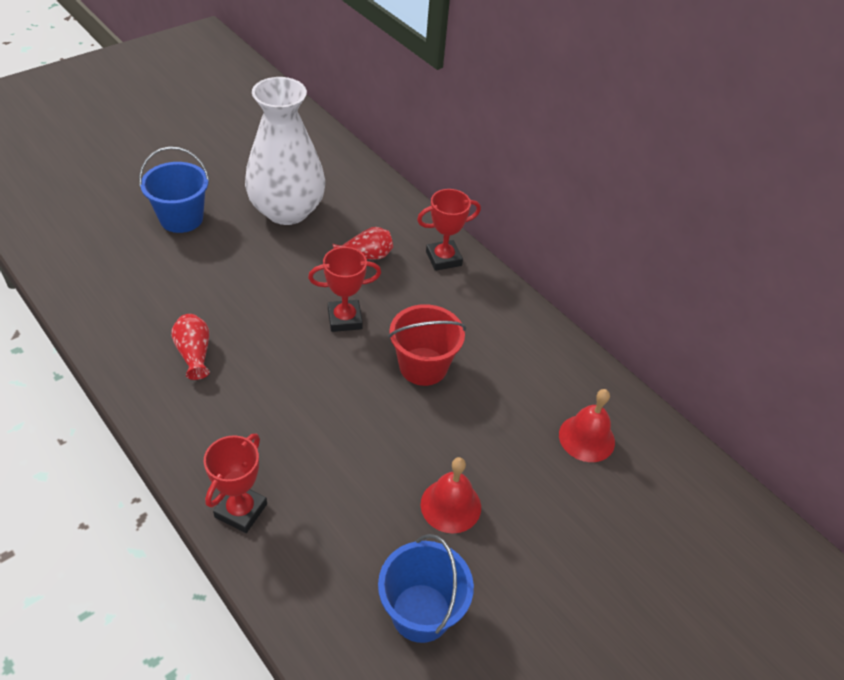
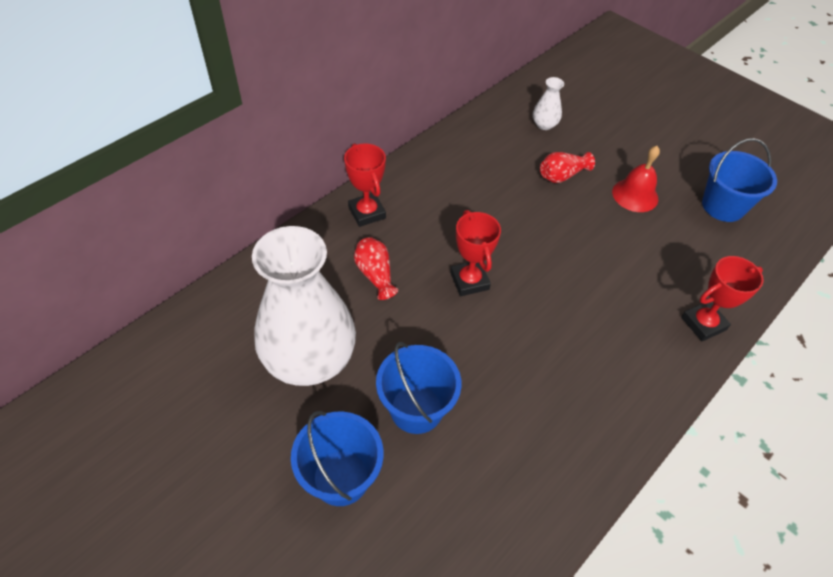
camera: 95 degrees left, 5 degrees up
(194, 353) = (555, 402): red vase -> red vase (562, 175)
(221, 264) = (416, 409): none -> blue bucket
(241, 510) = (703, 323): red trophy -> red trophy turned 45 degrees counterclockwise
(423, 366) = (508, 219): red bucket -> none
(586, 438) = (544, 125): red bell -> white vase

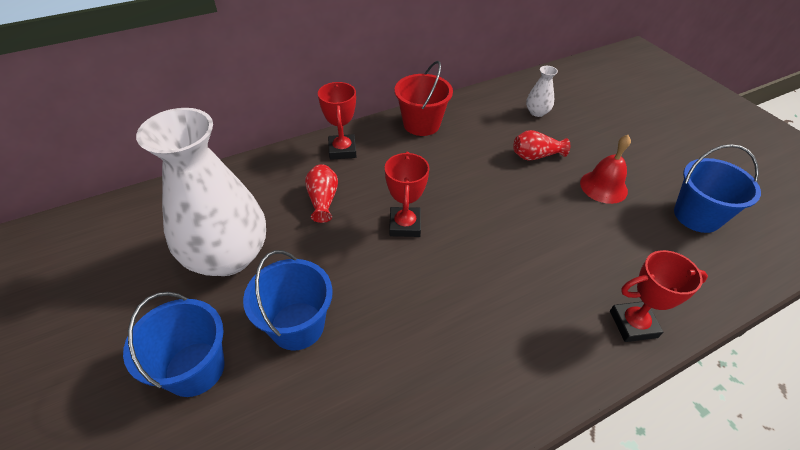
camera: 20 degrees right, 5 degrees down
(435, 163) = (421, 124): none -> red bucket

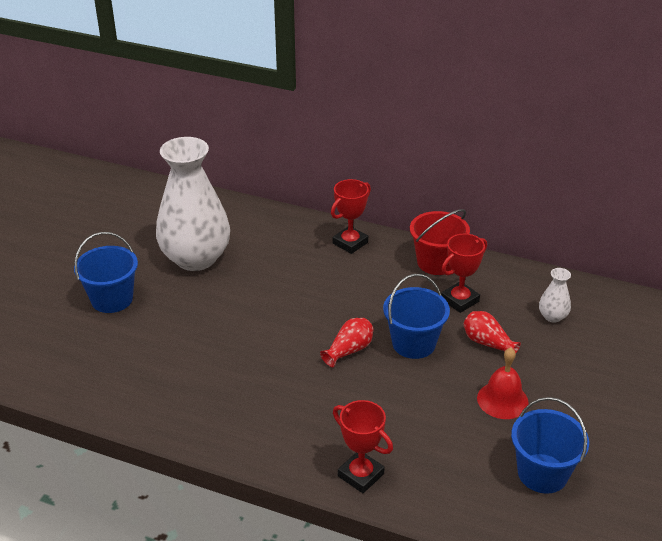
camera: 50 degrees right, 10 degrees down
(297, 325) = (180, 318): blue bucket -> blue bucket (413, 343)
(323, 200) = (289, 265): red vase -> red vase (349, 350)
(405, 225) = (315, 315): red trophy -> red trophy (460, 300)

